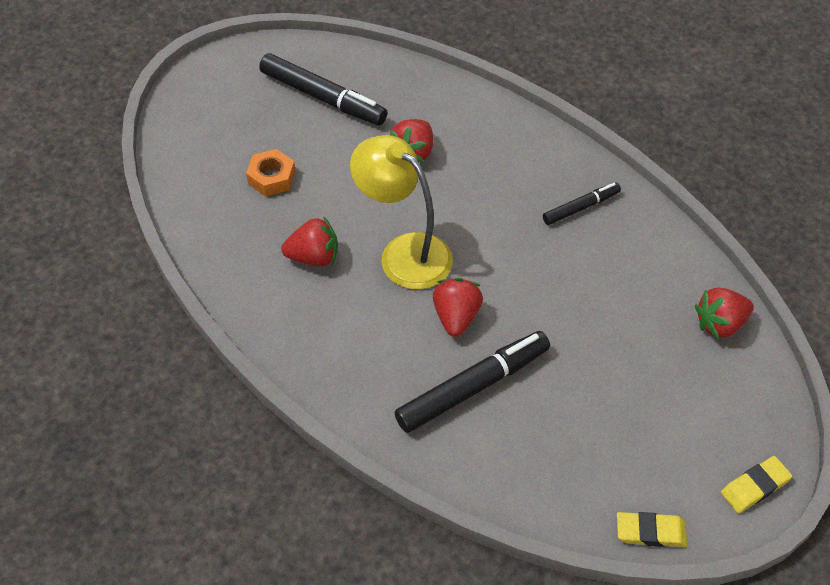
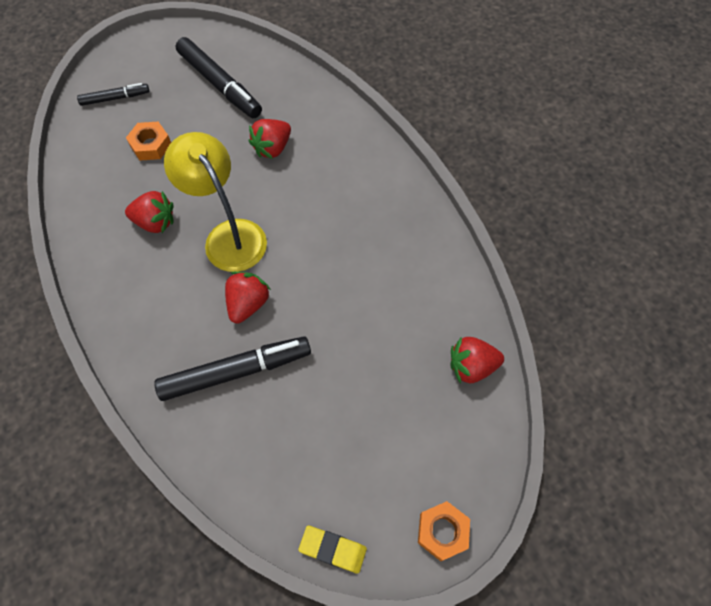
camera: 15 degrees right, 10 degrees up
(581, 207) = (392, 228): black marker -> black marker (115, 98)
(754, 486) = (442, 531): yellow eraser -> orange nut

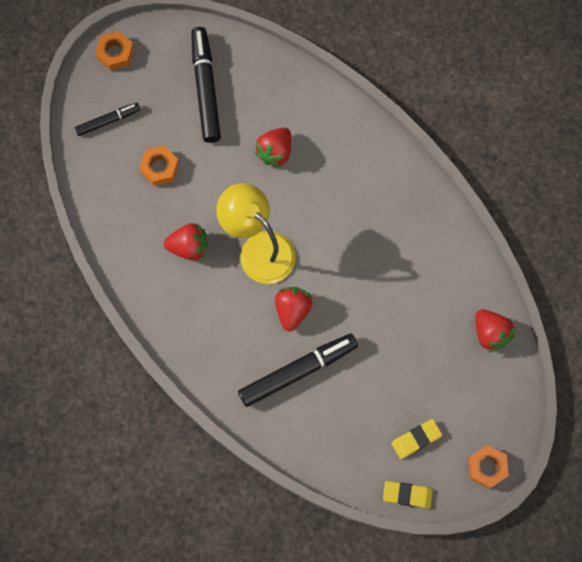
camera: 10 degrees left, 10 degrees up
(143, 45) = (115, 53): none -> orange nut
(220, 84) = (205, 88): black marker -> black marker turned 135 degrees counterclockwise
(358, 478) = (416, 439): none -> yellow eraser
(471, 366) = (490, 333): red strawberry -> red strawberry turned 105 degrees counterclockwise

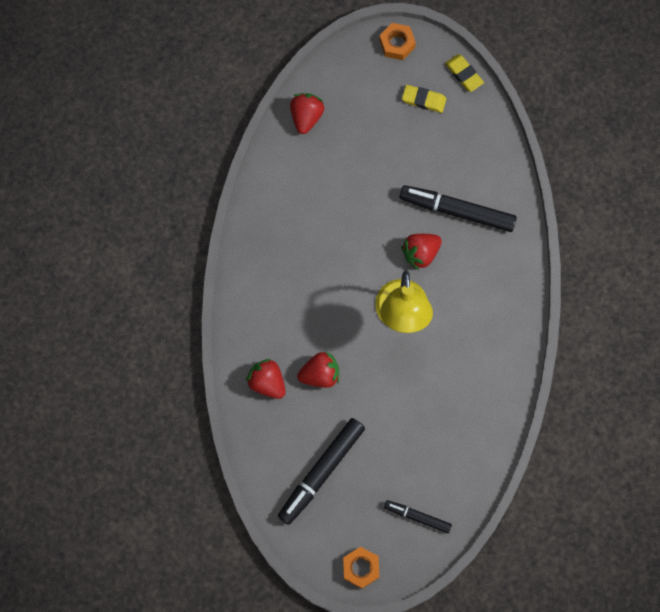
camera: 135 degrees left, 0 degrees up
(159, 168) = (414, 443): orange nut -> none
(189, 247) = (449, 364): red strawberry -> red strawberry (267, 382)

